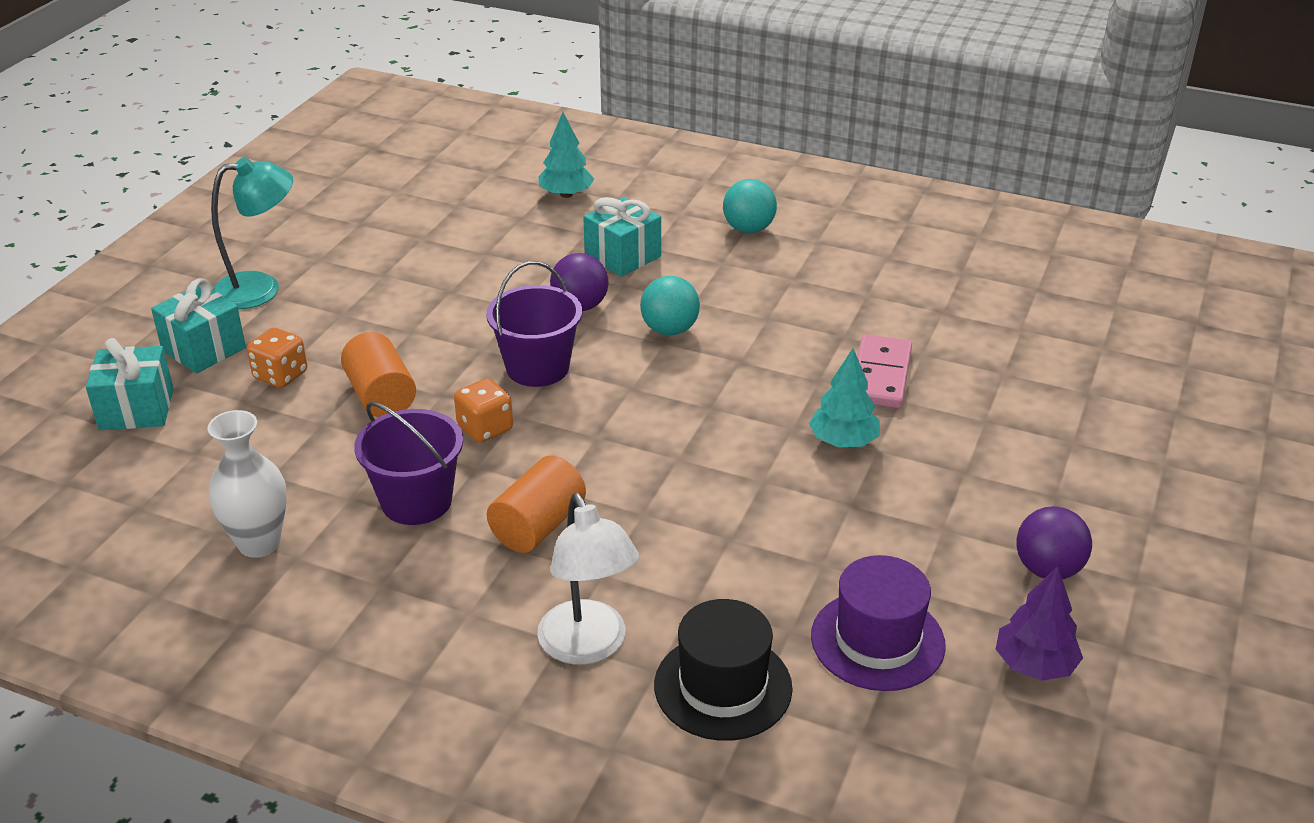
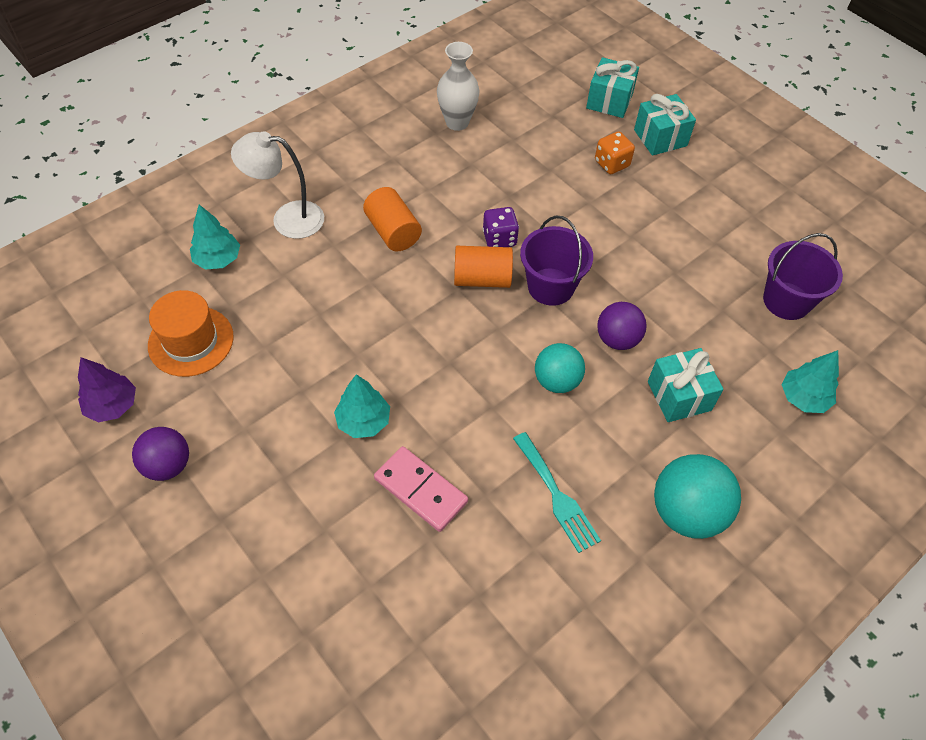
camera: 115 degrees right, 20 degrees up
(261, 289) = (724, 177): turquoise lamp -> none
(381, 396) = (563, 202): orange cylinder -> orange cylinder (482, 279)
(416, 501) = (450, 189): purple bucket -> purple bucket (786, 301)
(485, 428) = (499, 238): orange dice -> purple dice
(723, 687) = (218, 259): black hat -> turquoise tree
(748, 229) = (686, 512): turquoise ball -> turquoise ball, size x1.50
(802, 296) = (557, 496): none -> turquoise fork
(877, 640) = (191, 341): purple hat -> orange hat

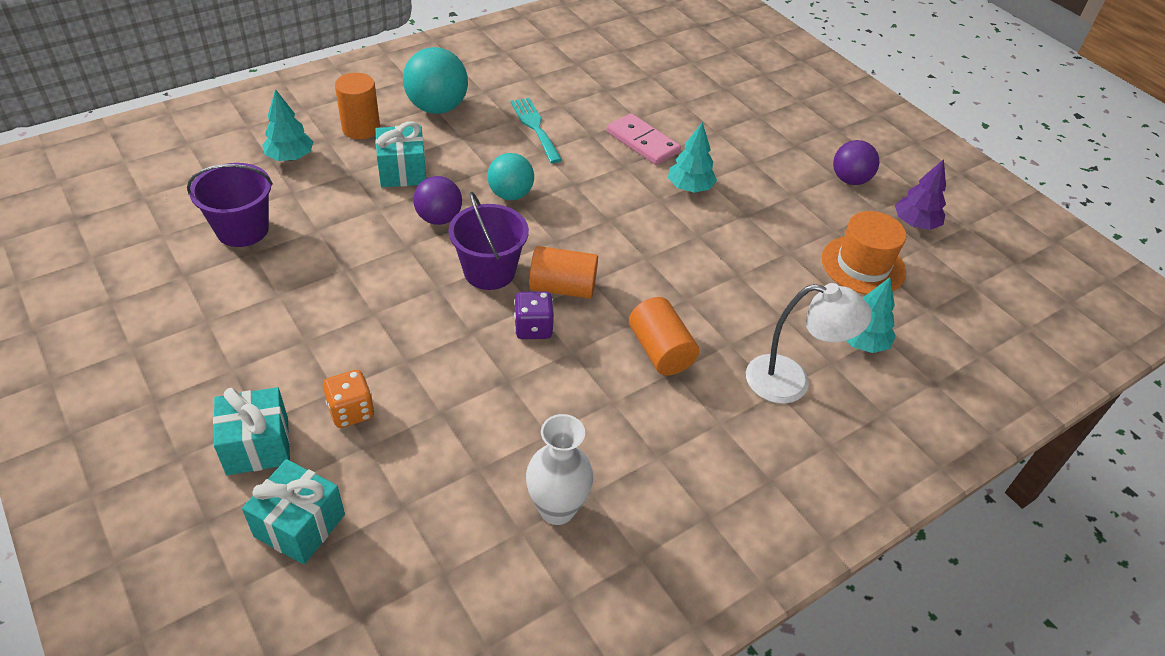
camera: 175 degrees left, 10 degrees down
(756, 457) = (361, 128): none -> orange cylinder

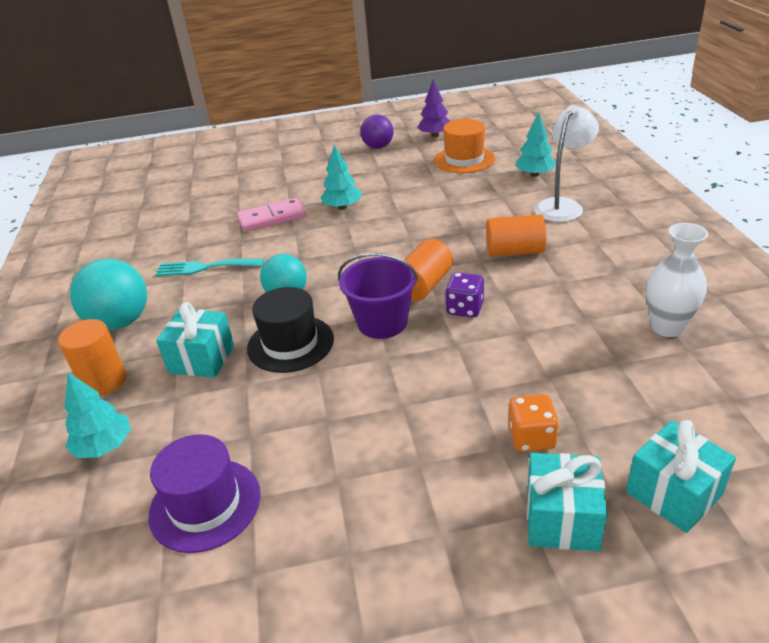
camera: 60 degrees left, 10 degrees down
(242, 229) = (205, 504): purple bucket -> purple hat
(439, 218) = (290, 343): purple ball -> black hat

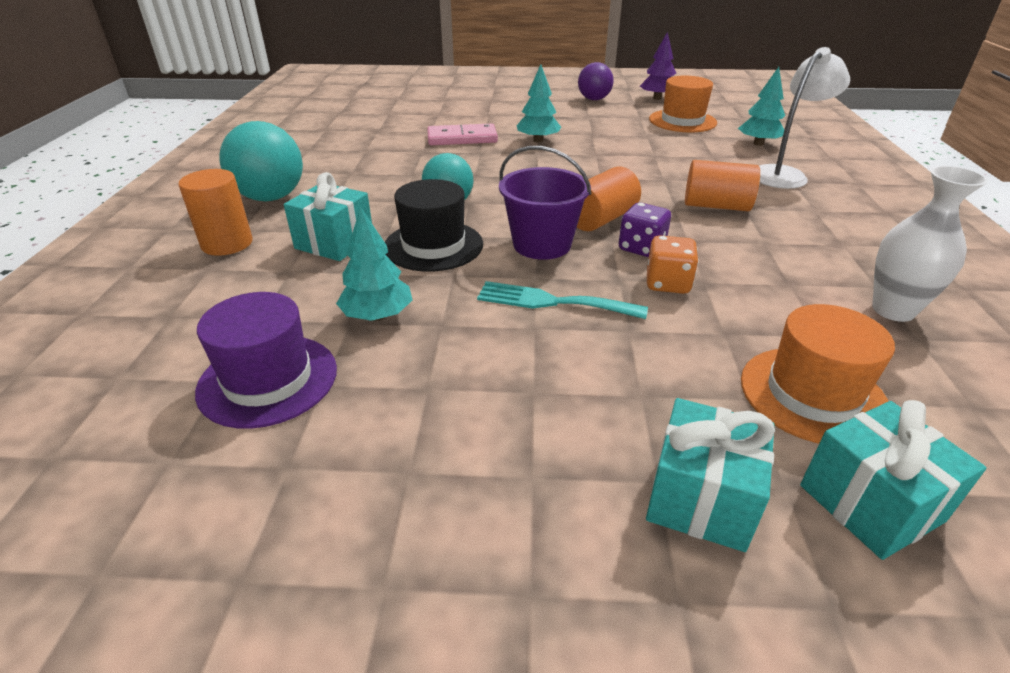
camera: 10 degrees right, 0 degrees up
(104, 447) = (194, 301): turquoise tree -> turquoise tree (377, 316)
(204, 267) = (376, 167): turquoise fork -> turquoise fork (552, 302)
(531, 438) = (685, 394): orange dice -> orange dice (667, 283)
(622, 416) = (812, 394): none -> orange hat

